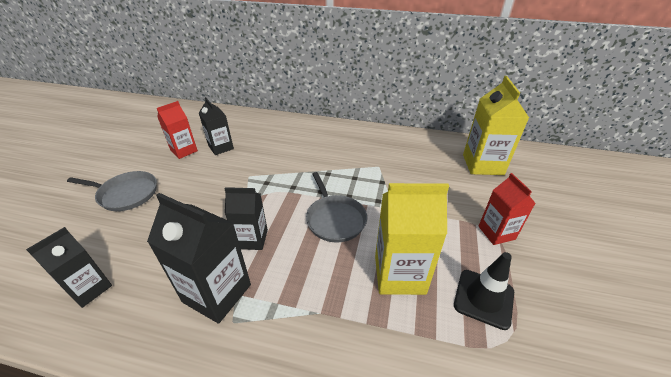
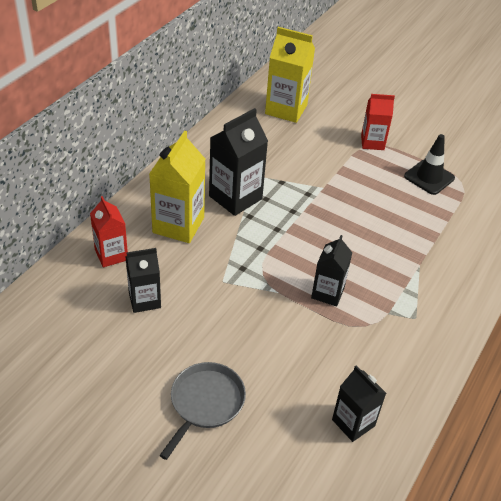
camera: 75 degrees left, 5 degrees up
(184, 151) = (131, 340): red carton -> red carton (111, 255)
(217, 293) = (384, 325): black carton -> black carton (235, 197)
(335, 219) = (322, 229): grey pan -> none
(399, 274) = (397, 210): yellow carton -> yellow carton (178, 225)

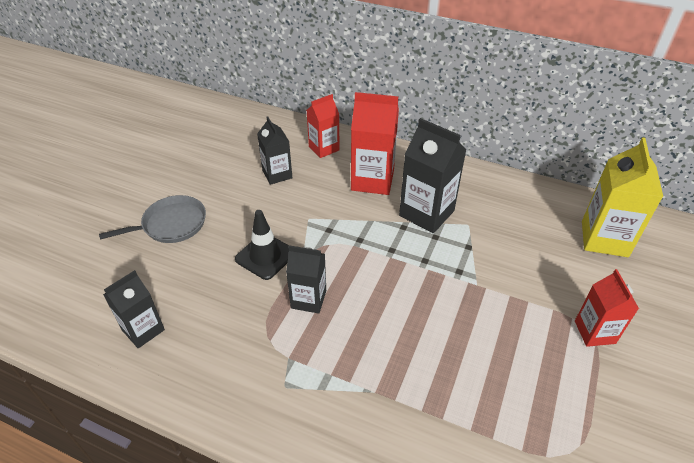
camera: 85 degrees right, 0 degrees up
(178, 225) = (372, 180): yellow carton -> red carton
(205, 403) = (171, 224): grey pan -> grey pan turned 45 degrees counterclockwise
(429, 177) = (556, 405): black traffic cone -> black traffic cone (265, 256)

